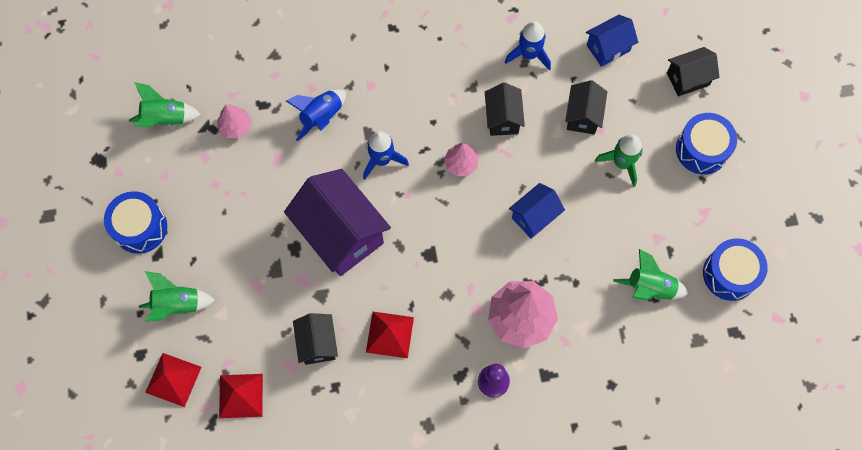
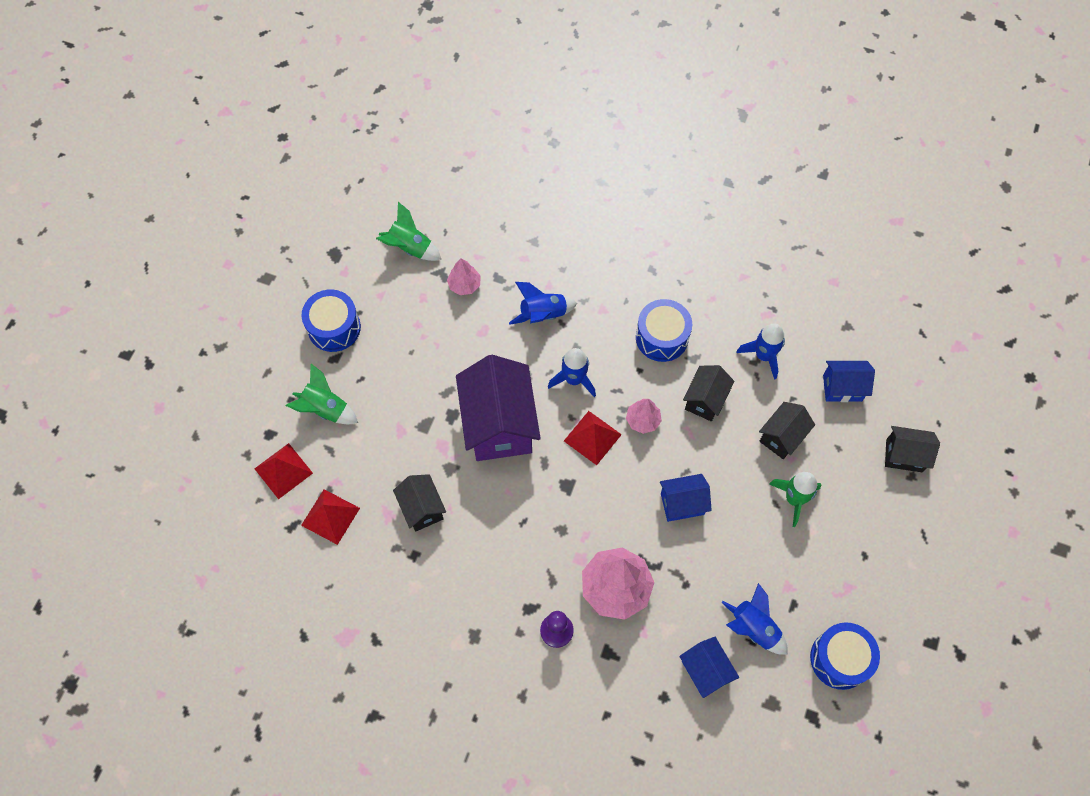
camera: 30 degrees right, 5 degrees down
(317, 343) = (422, 509): black house -> black house turned 45 degrees counterclockwise
(389, 334) = (489, 536): red pyramid -> red pyramid (592, 437)
(631, 344) = (705, 671): none -> blue house
(649, 287) = (753, 628): green rocket -> blue rocket
(702, 149) = (880, 528): blue drum -> blue drum (662, 337)

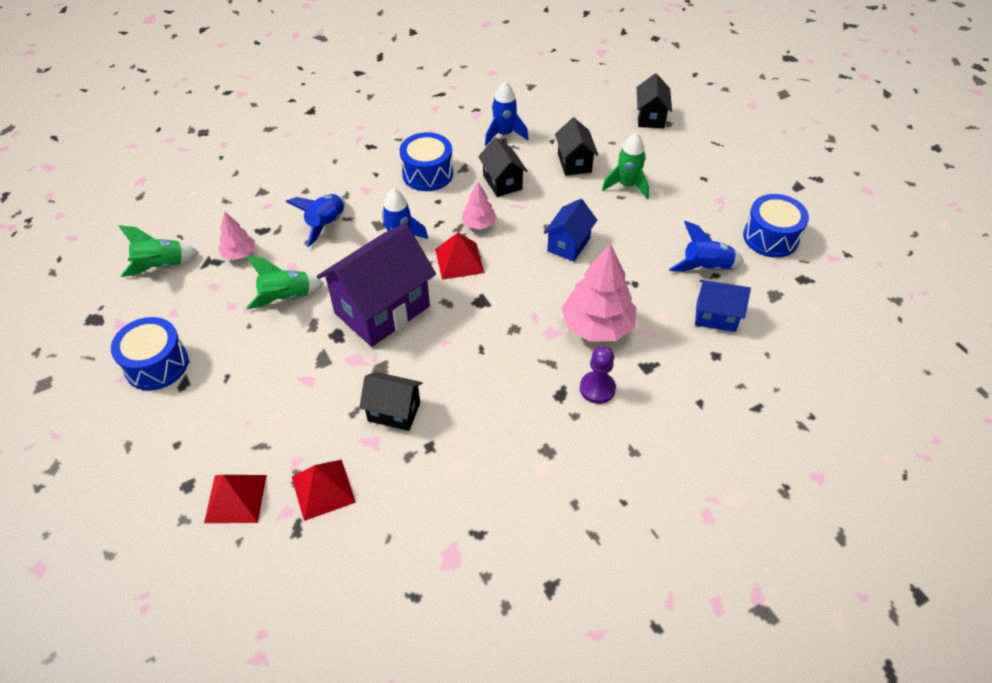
camera: 50 degrees left, 15 degrees down
(325, 409) = (220, 422): green rocket -> green rocket (286, 297)
(499, 425) = (382, 309): purple house -> purple house turned 75 degrees counterclockwise
(842, 388) = (571, 114): blue house -> none
(904, 455) = (650, 117): black house -> black house turned 45 degrees counterclockwise

